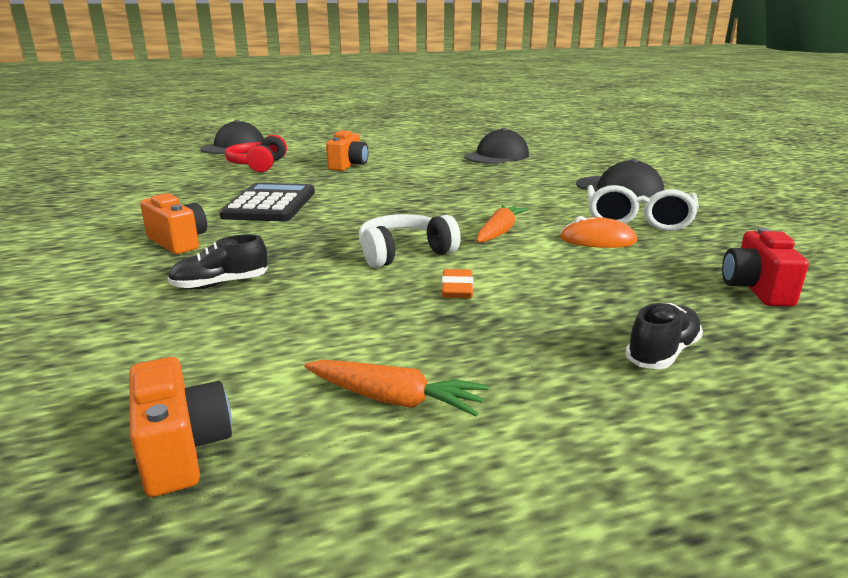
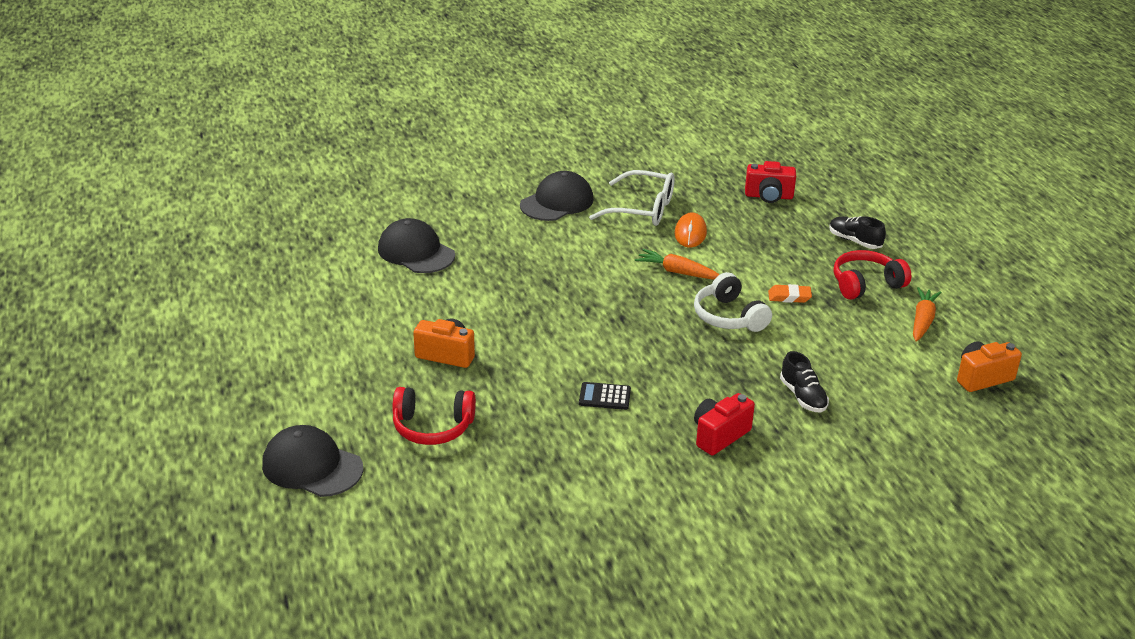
camera: 90 degrees left, 10 degrees up
(178, 242) = (719, 435): orange camera -> red camera
(270, 204) = (604, 397): black calculator -> black calculator, size x0.49
(511, 351) = (866, 284): none -> red headphones

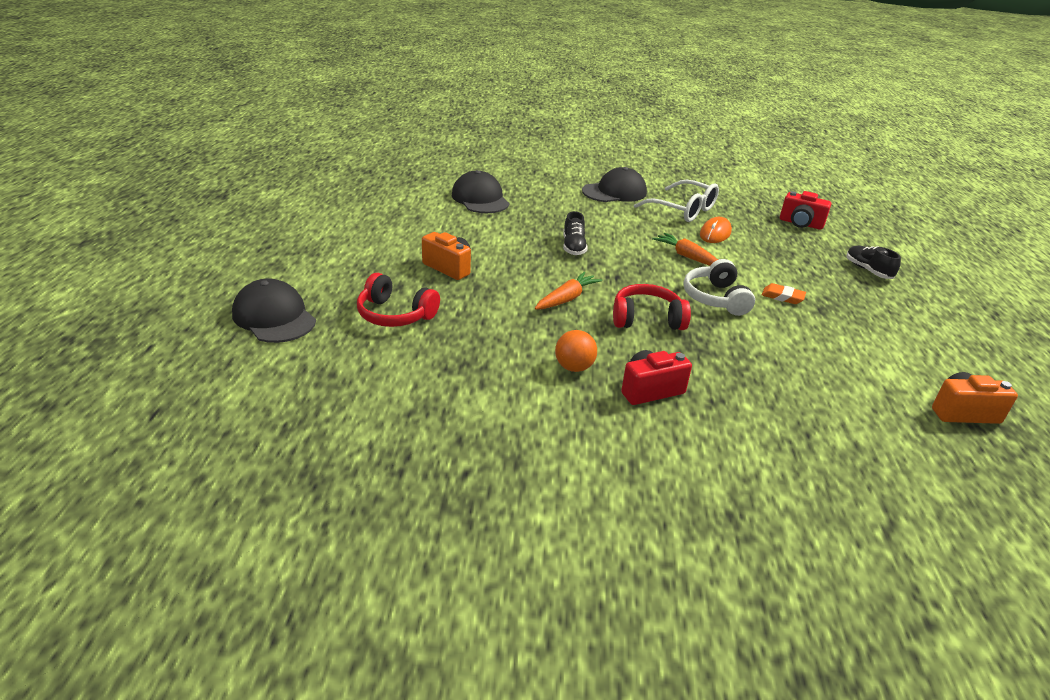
camera: 20 degrees right, 0 degrees up
(604, 397) = (561, 330): black calculator -> none
(640, 433) = (574, 367): none -> orange ball
(803, 396) = (754, 379): black shoe -> black shoe (573, 247)
(866, 284) = (864, 304): red headphones -> red headphones (646, 319)
(922, 321) = (913, 346): orange carrot -> orange carrot (567, 299)

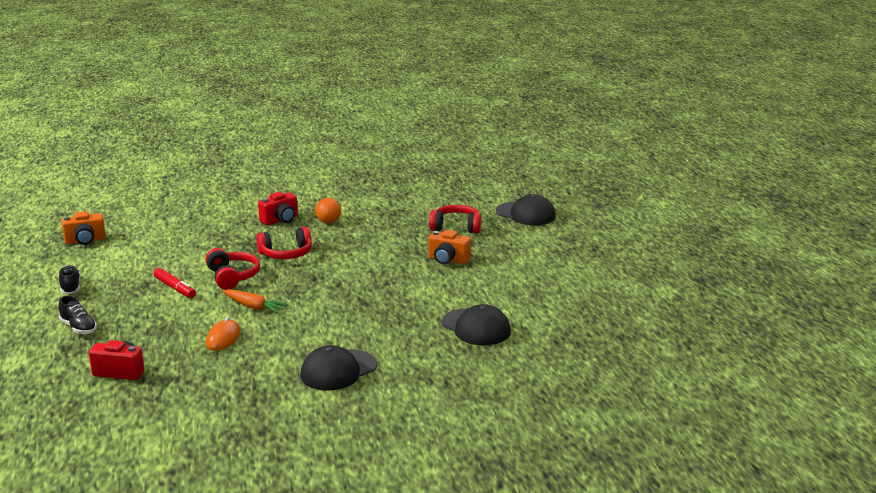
camera: 165 degrees right, 10 degrees down
(567, 299) = (348, 256): orange carrot -> none
(573, 247) = (359, 296): black shoe -> black shoe (70, 287)
(683, 210) = (256, 361): white glasses -> none
(715, 298) = (232, 277): white headphones -> red headphones
(782, 297) = (175, 288): orange eraser -> red marker

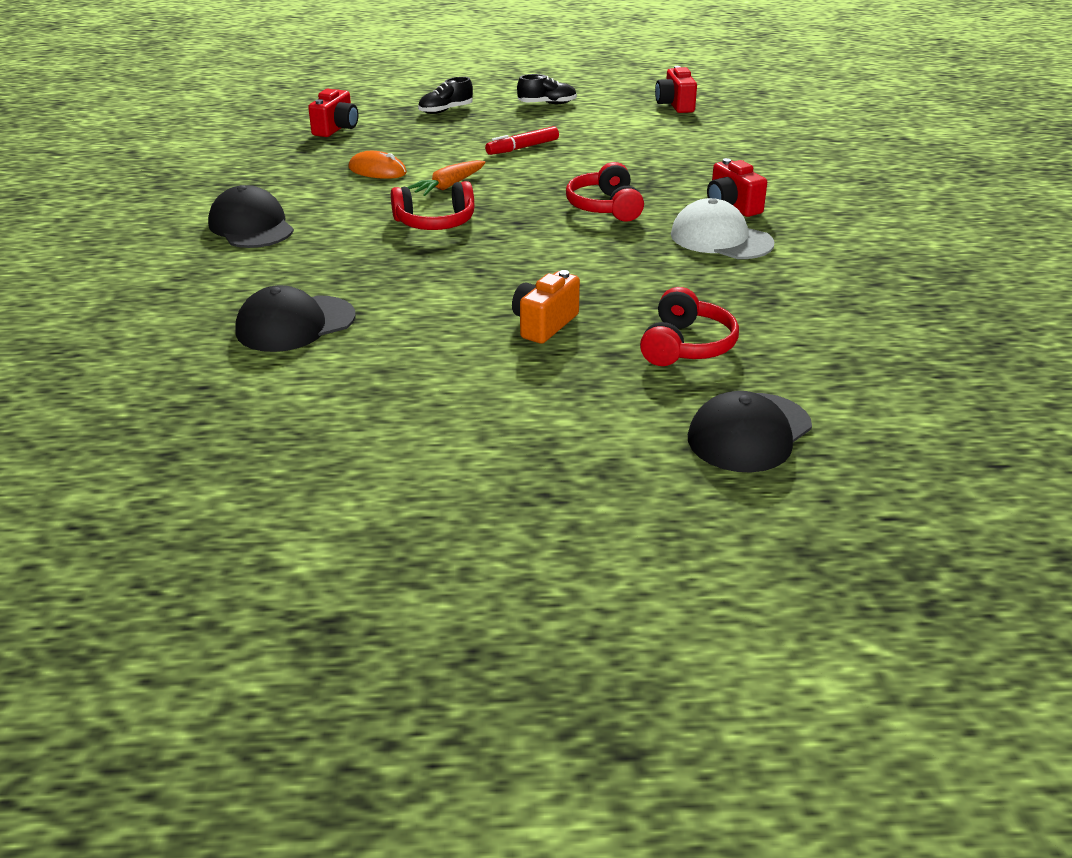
camera: 100 degrees right, 10 degrees up
(85, 241) = (675, 105): orange camera -> red camera
(232, 277) = (542, 176): red headphones -> red headphones (435, 222)
(328, 222) = (721, 239): orange ball -> white cap

